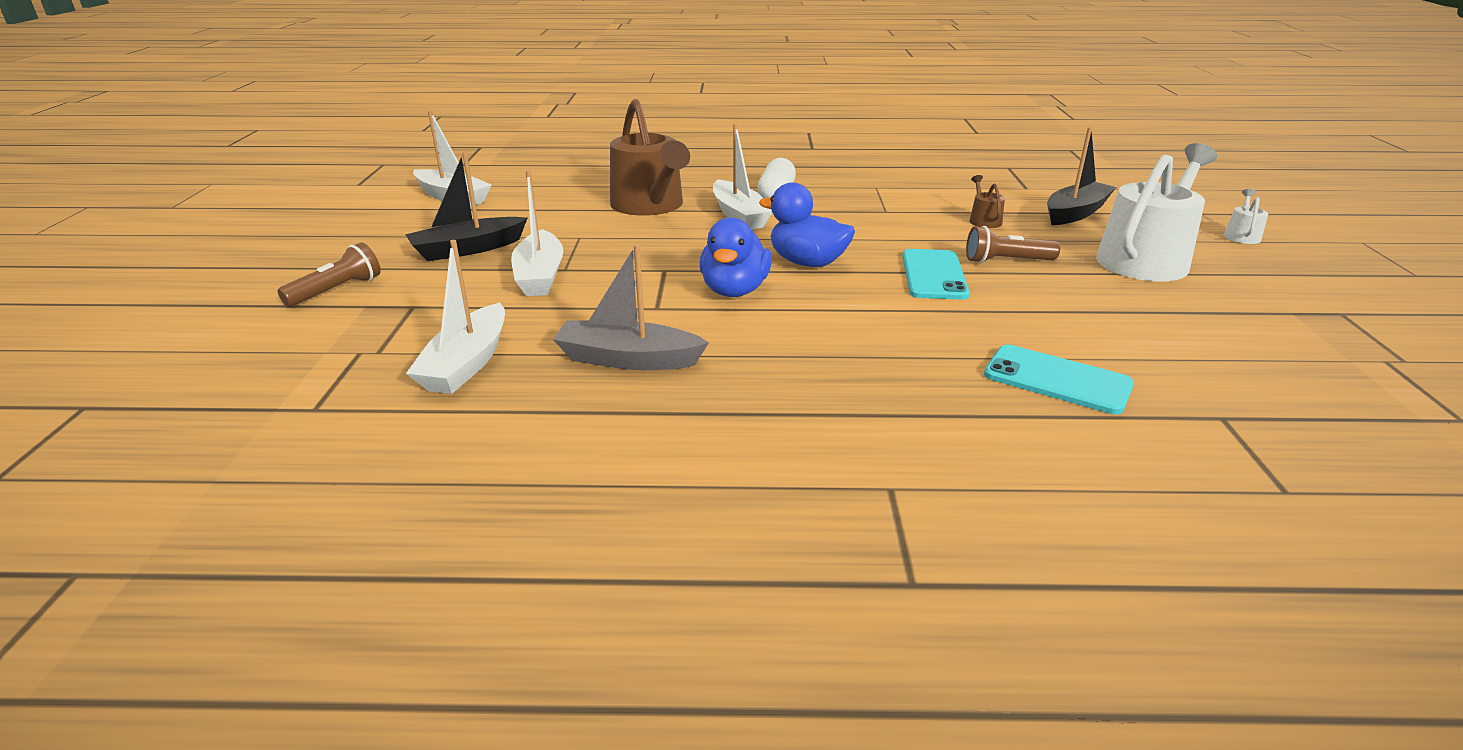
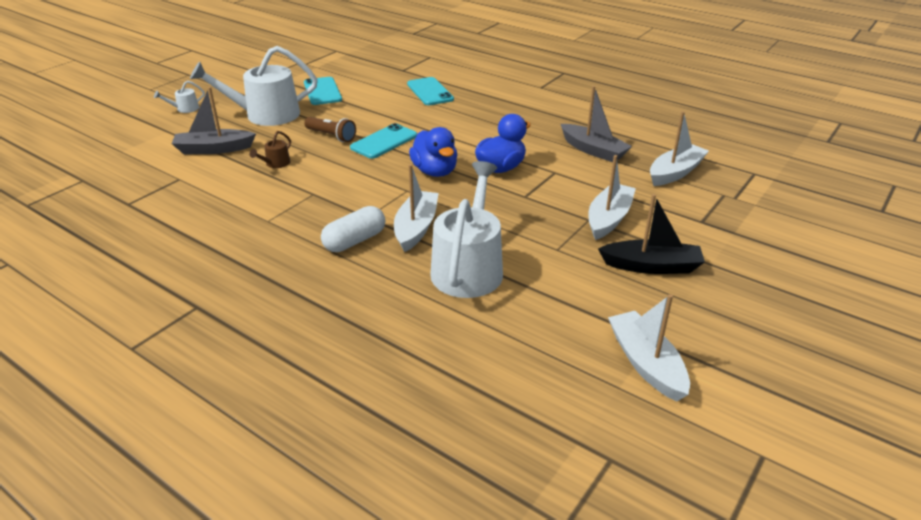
camera: 145 degrees left, 5 degrees up
(337, 290) = (756, 254): brown flashlight -> none
(650, 206) = (468, 268): brown watering can -> white watering can
(1075, 213) = (214, 149): black boat -> grey boat
(1193, 315) = (322, 91): none -> turquoise phone

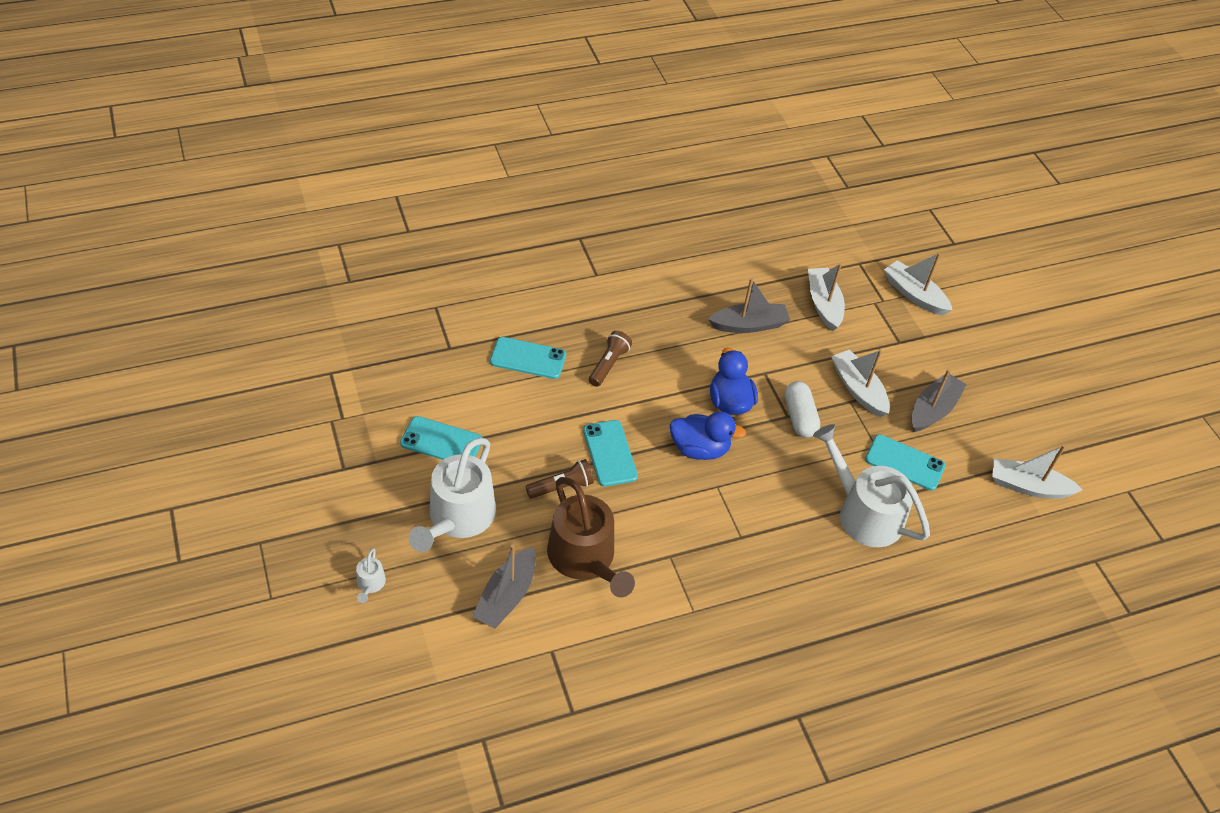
camera: 60 degrees left, 15 degrees up
(276, 163) = (585, 558): brown watering can -> brown watering can, size x2.41
(355, 241) = (774, 564): white capsule -> white capsule (799, 417)
(416, 228) = (783, 513): white boat -> white boat (914, 295)
(466, 116) = (609, 364): none -> brown flashlight
(560, 271) = (904, 463): none -> turquoise phone
(652, 266) = (933, 409): black boat -> grey boat

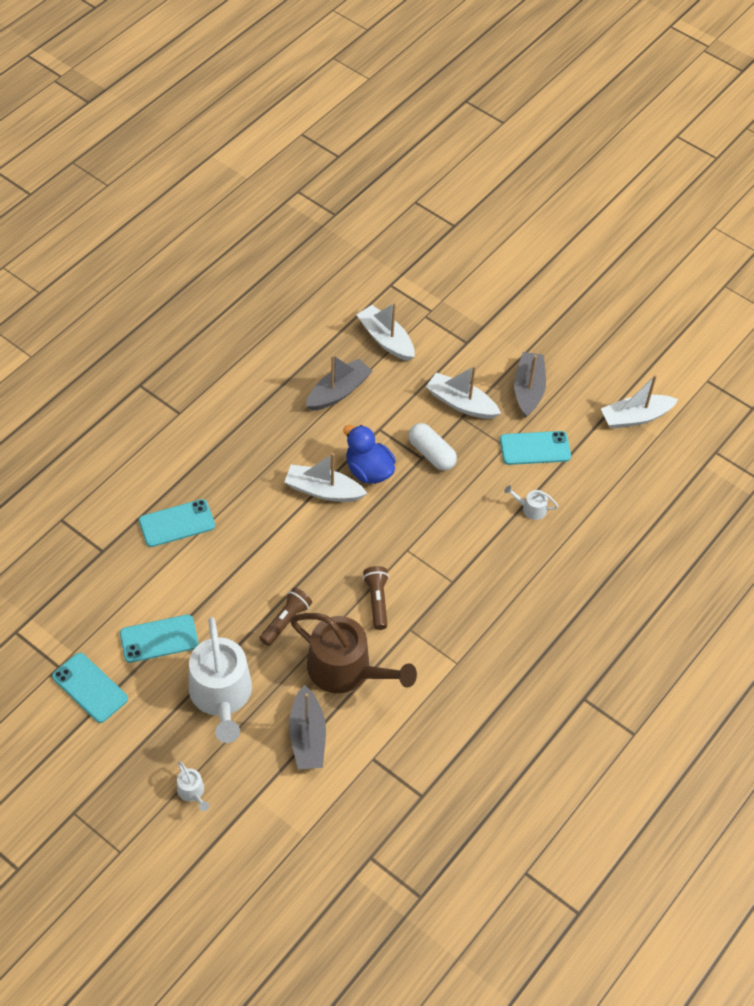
camera: 30 degrees left, 5 degrees up
(609, 364) = (248, 491): brown flashlight -> brown flashlight (377, 601)
(610, 453) = (304, 570): turquoise phone -> turquoise phone (90, 688)
(699, 449) = (372, 525): blue duck -> none
(864, 513) = (531, 508): white watering can -> white watering can, size x0.41
(914, 295) = (452, 292): white boat -> white boat (323, 490)

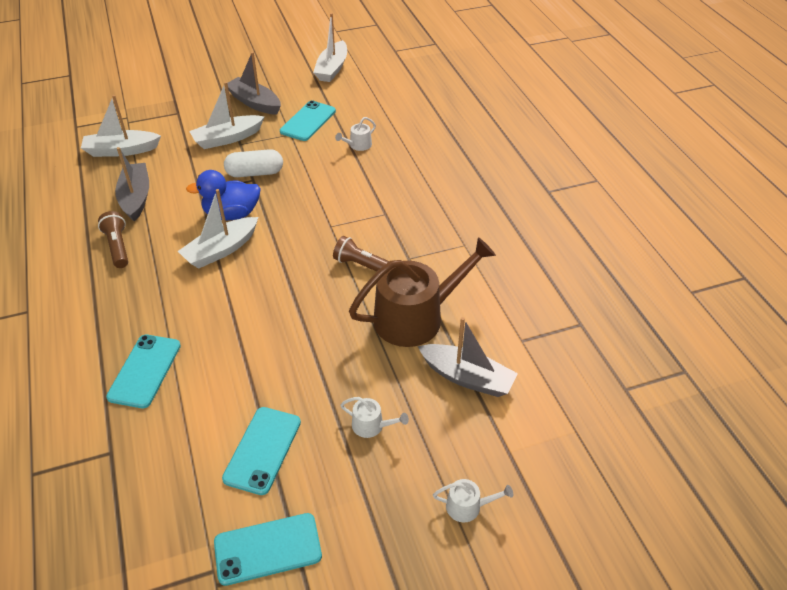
camera: 55 degrees left, 10 degrees down
(221, 695) = (371, 425): white watering can -> white watering can, size x0.41
(286, 621) = (330, 336): brown flashlight -> brown flashlight (118, 246)

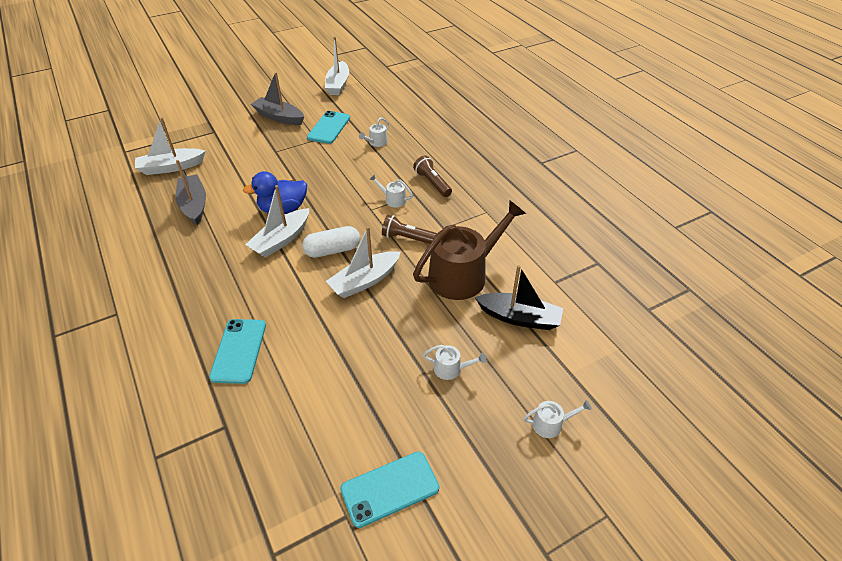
camera: 10 degrees left, 0 degrees up
(118, 246) = (187, 248): brown flashlight -> brown flashlight (432, 183)
(227, 138) = (263, 148): white boat -> white boat (364, 281)
(255, 173) = (294, 173): white capsule -> white capsule (333, 250)
(262, 450) = (362, 403): turquoise phone -> none
(359, 217) = (393, 200): none -> white watering can
(467, 377) = (519, 318): grey boat -> black boat

